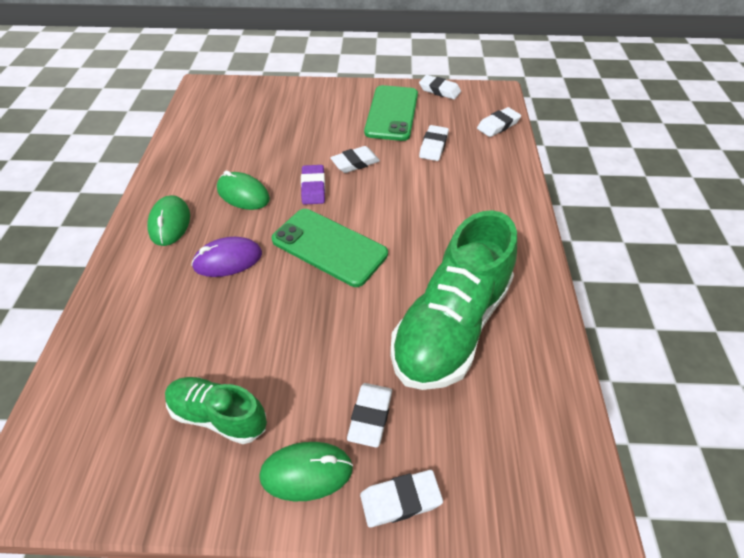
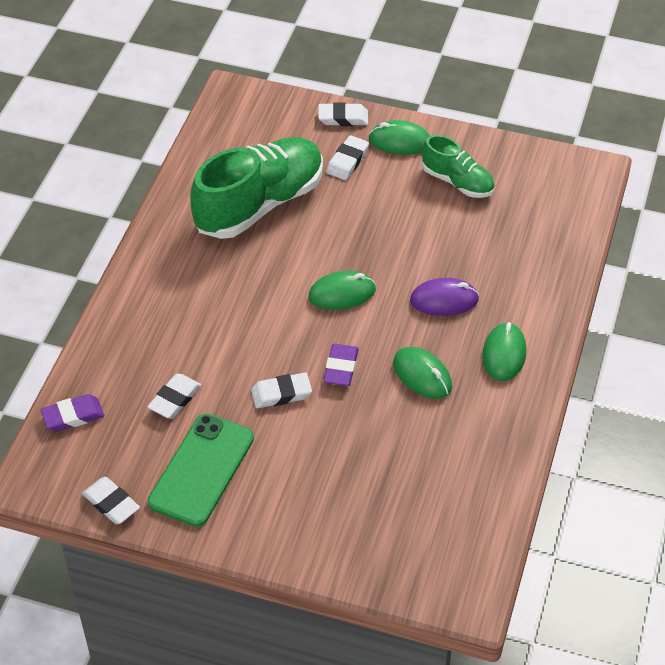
camera: 165 degrees left, 0 degrees up
(329, 247) = (342, 293): green phone -> green mouse
(498, 125) = (73, 416): white eraser -> purple eraser

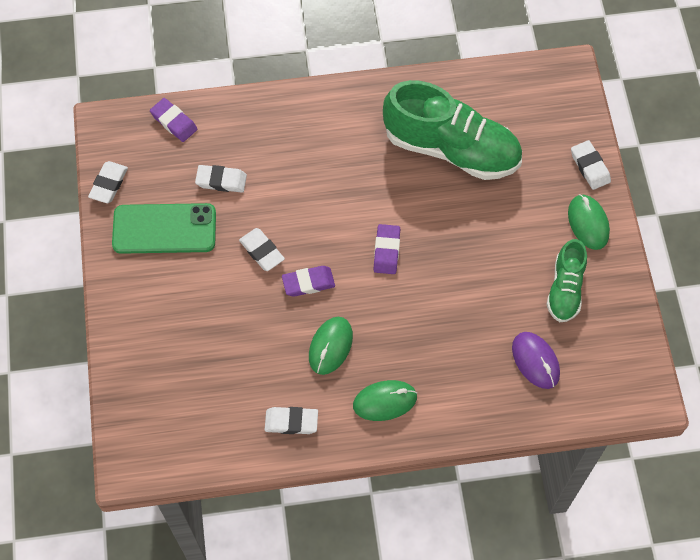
camera: 65 degrees right, 15 degrees up
(342, 293) = (386, 251): green mouse -> purple eraser
(347, 161) = (539, 192): white eraser -> white eraser (291, 422)
(444, 300) = (420, 331): purple mouse -> purple mouse (535, 361)

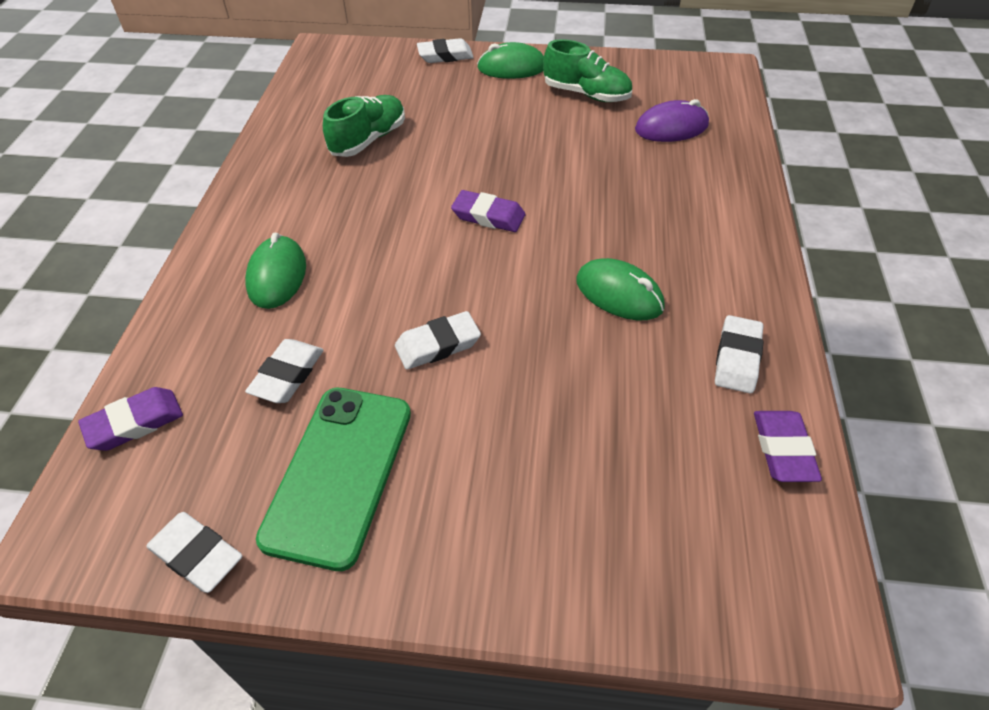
camera: 75 degrees left, 15 degrees down
(308, 283) = (510, 300): purple eraser -> purple eraser (783, 449)
(385, 401) = (711, 255): green mouse -> green mouse (277, 276)
(451, 148) = (368, 140): green shoe -> green shoe, size x0.53

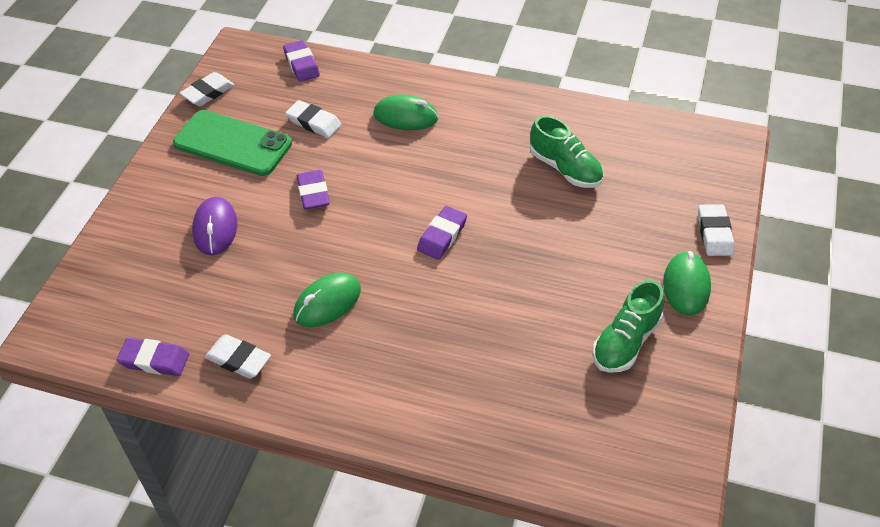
camera: 100 degrees right, 0 degrees up
(438, 345) = (313, 193): white eraser -> purple eraser
(671, 128) = (551, 403): purple mouse -> purple mouse (215, 229)

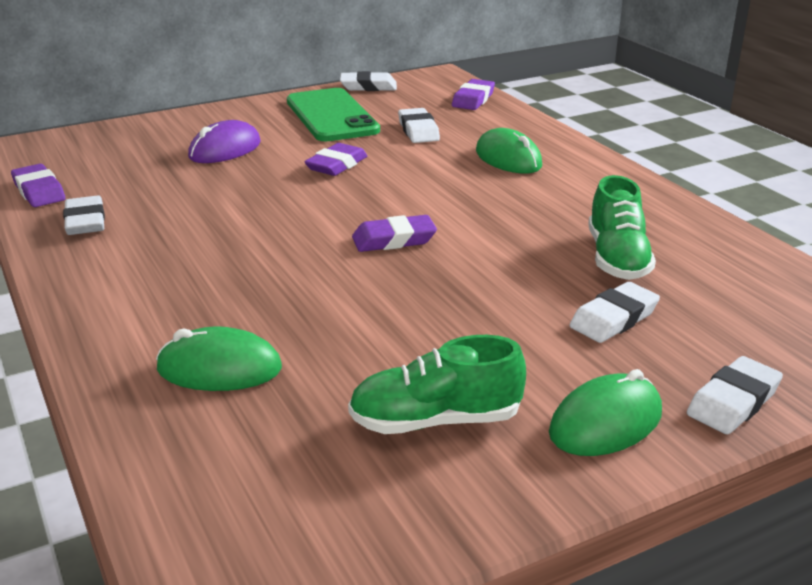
camera: 45 degrees right, 20 degrees down
(327, 303) = (213, 227): green mouse -> green mouse (219, 369)
(614, 216) = (614, 319): none -> white eraser

